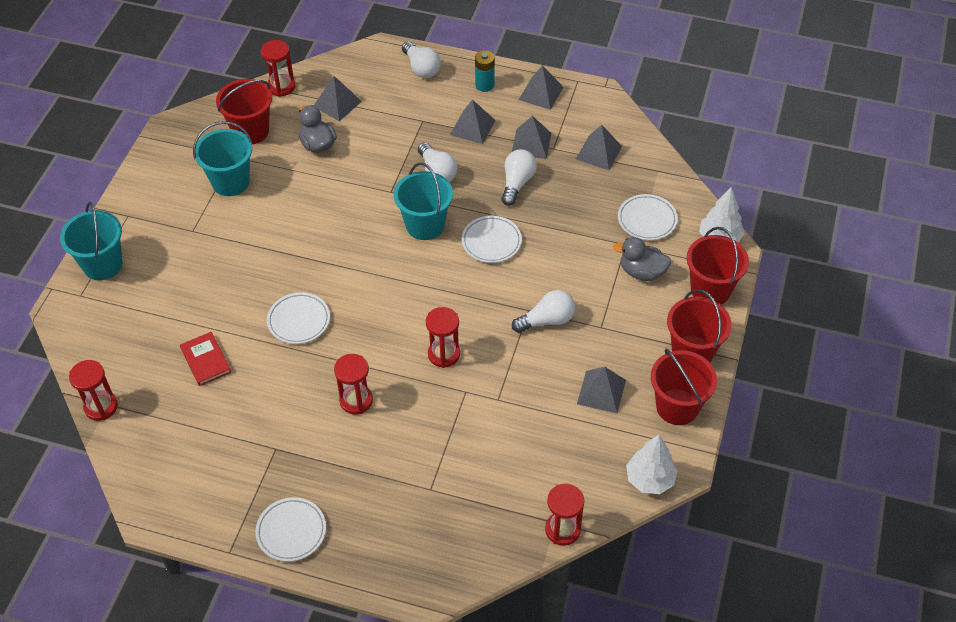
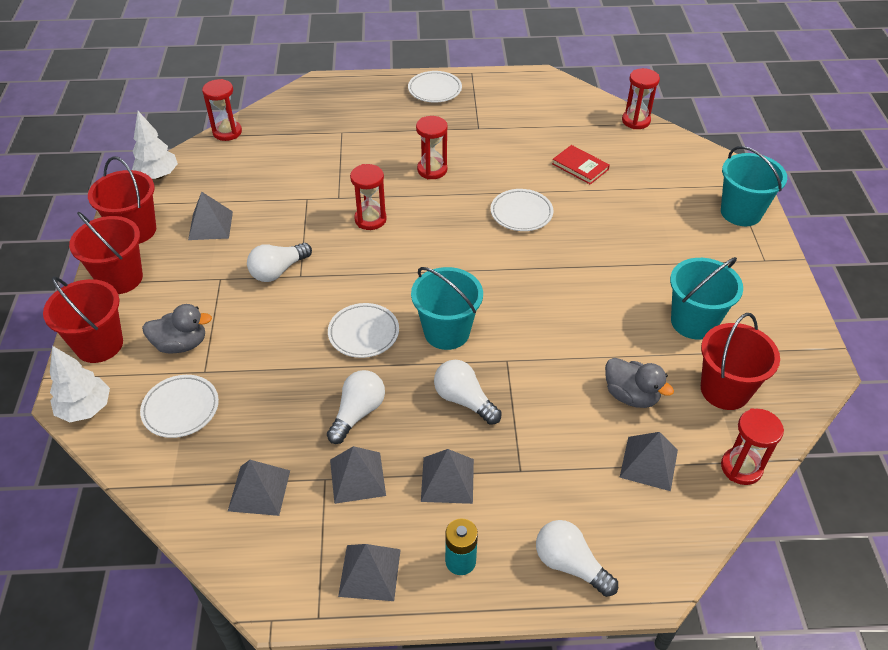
camera: 160 degrees right, 5 degrees down
(517, 183) = (358, 413): white light bulb -> white light bulb turned 150 degrees counterclockwise

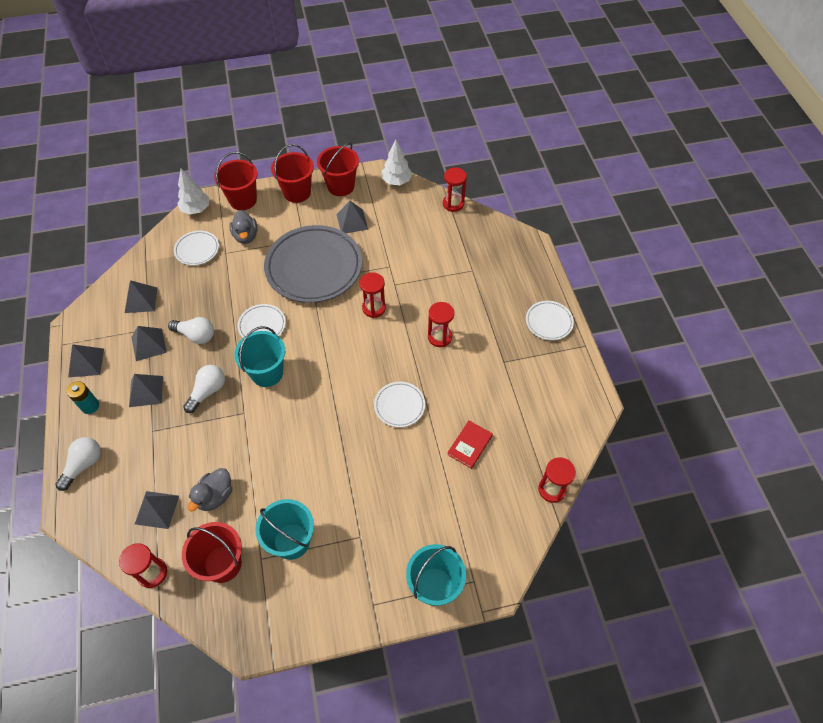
camera: 80 degrees right, 10 degrees up
(278, 271) = (314, 267): white light bulb -> grey plate

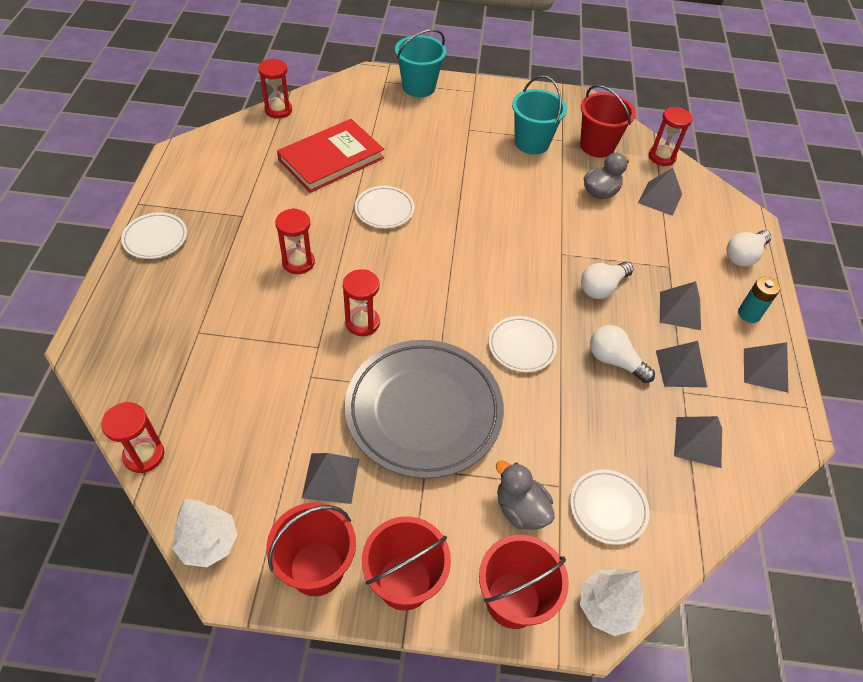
camera: 165 degrees left, 5 degrees down
(246, 236) = (520, 509): grey duck -> grey duck turned 45 degrees counterclockwise
(267, 373) = (526, 286): turquoise bucket -> none
(470, 445) = (331, 159): red book -> red book, size x1.96

